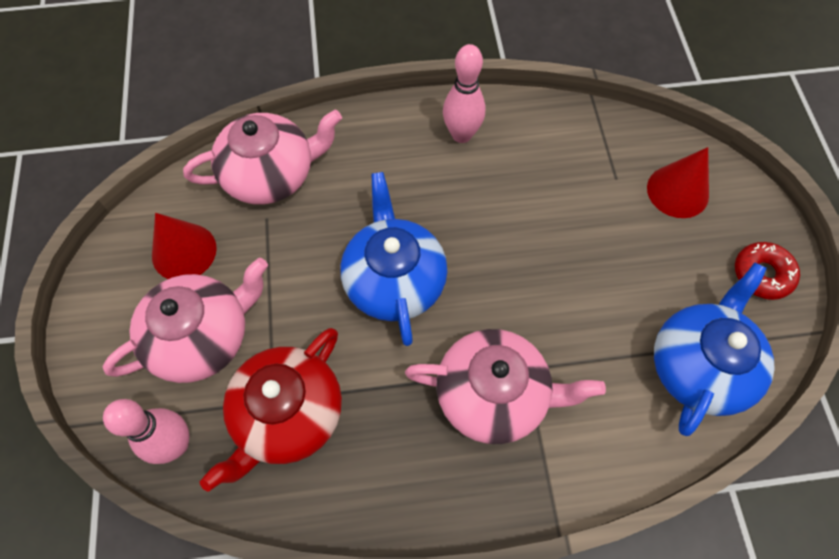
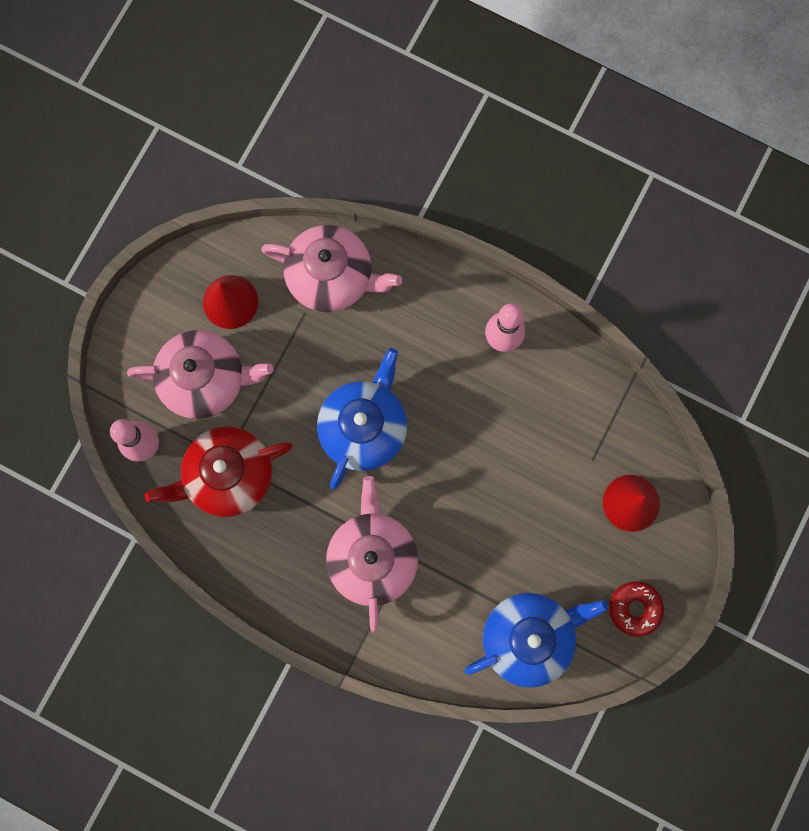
camera: 35 degrees right, 15 degrees up
(494, 394) = (372, 557): pink teapot -> pink teapot turned 135 degrees counterclockwise

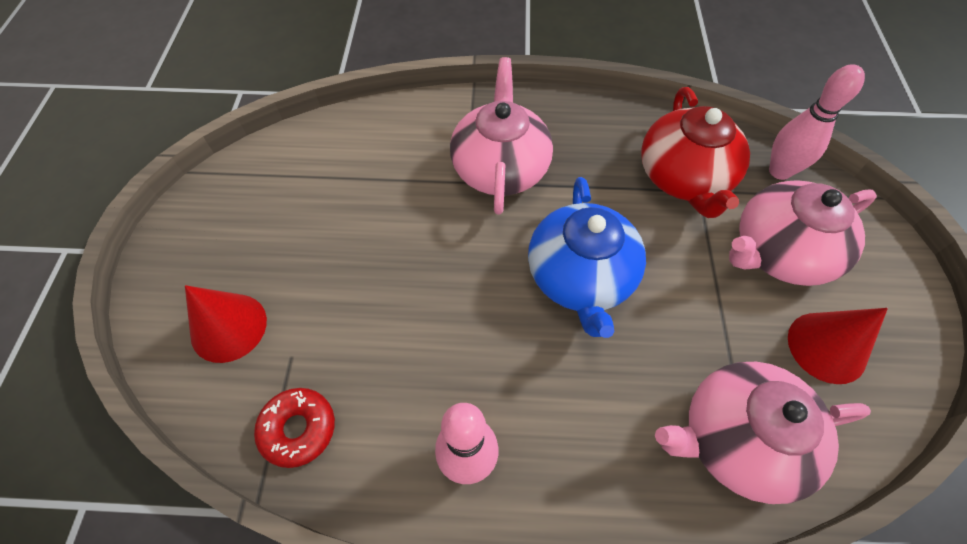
camera: 155 degrees right, 20 degrees down
(228, 476) = (684, 178): red teapot -> red teapot turned 135 degrees clockwise
(372, 557) = (500, 167): pink teapot -> pink teapot turned 150 degrees counterclockwise
(528, 637) = (312, 163): blue teapot -> none
(634, 608) = (202, 225): red donut -> red donut (298, 429)

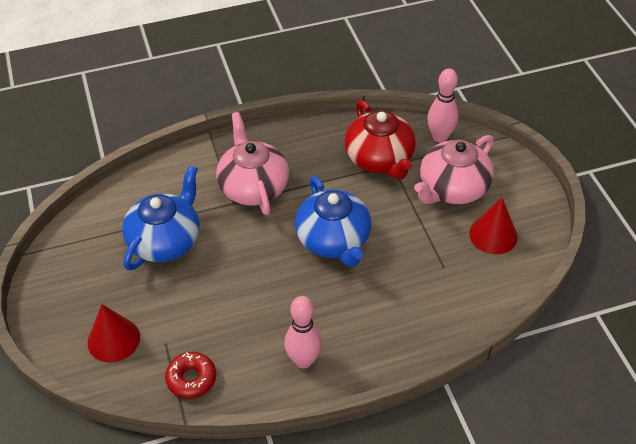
camera: 20 degrees left, 10 degrees down
(359, 207) = (165, 240): none -> blue teapot
(737, 439) = (455, 299): pink teapot -> none

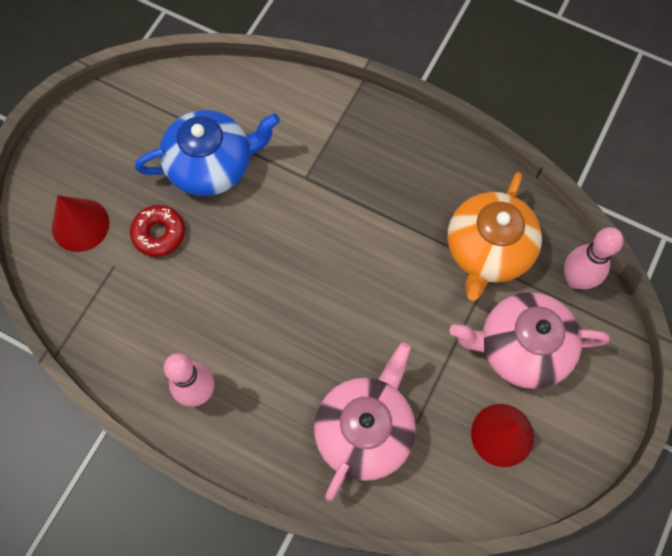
camera: 45 degrees right, 20 degrees up
(191, 379) = (98, 320): red donut -> red donut (159, 234)
(253, 186) = (340, 176): pink teapot -> pink teapot (365, 430)
(334, 240) = (349, 298): blue teapot -> none
(380, 159) = (488, 250): red teapot -> orange teapot

